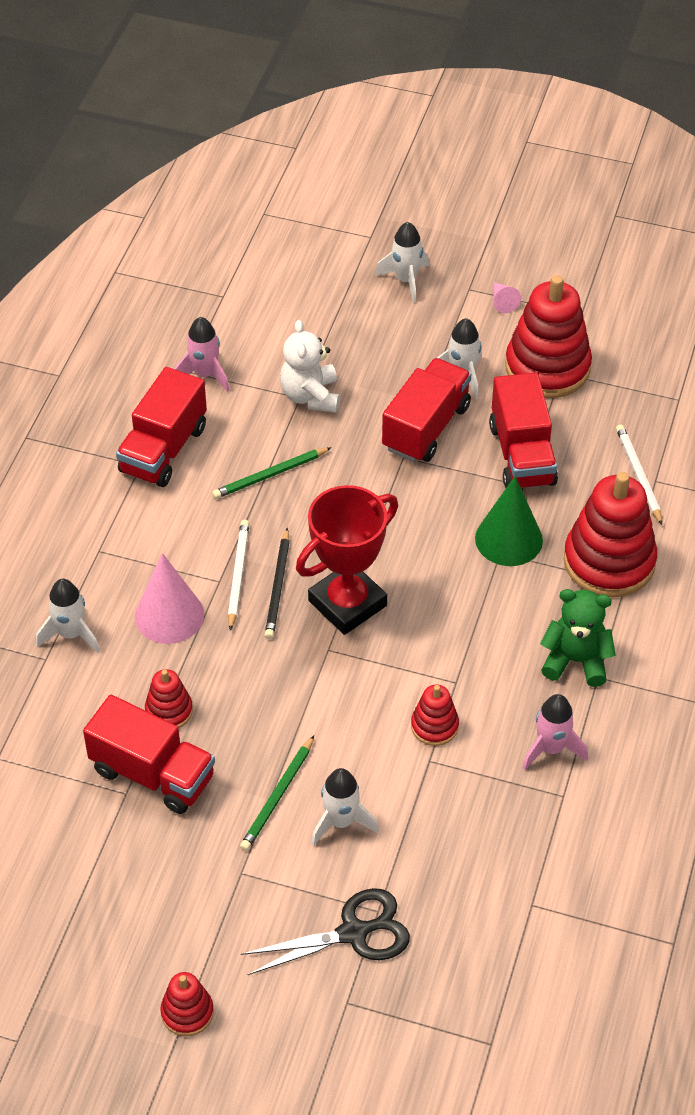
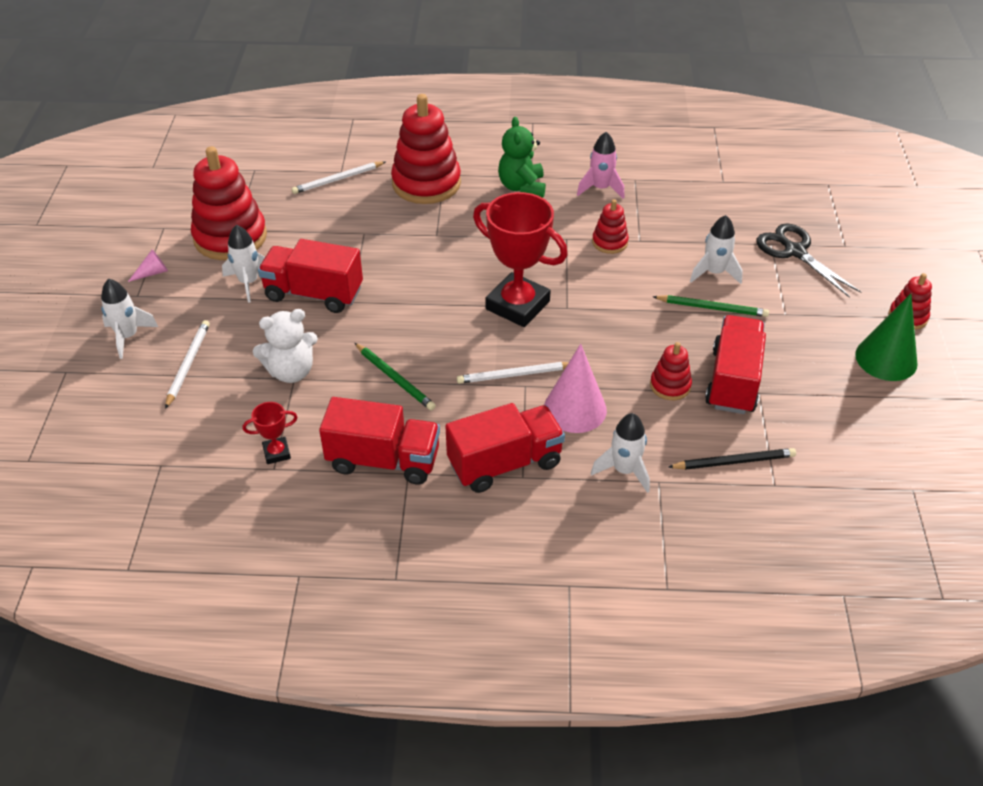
camera: 105 degrees left, 5 degrees down
(205, 374) = (276, 453): pink rocket -> red trophy
(278, 586) = (517, 348): black pencil -> black pencil (734, 461)
(349, 321) = (188, 364): none -> white pencil
(508, 539) = (421, 232): green cone -> green cone (886, 359)
(522, 454) = (331, 237): red truck -> red truck (505, 463)

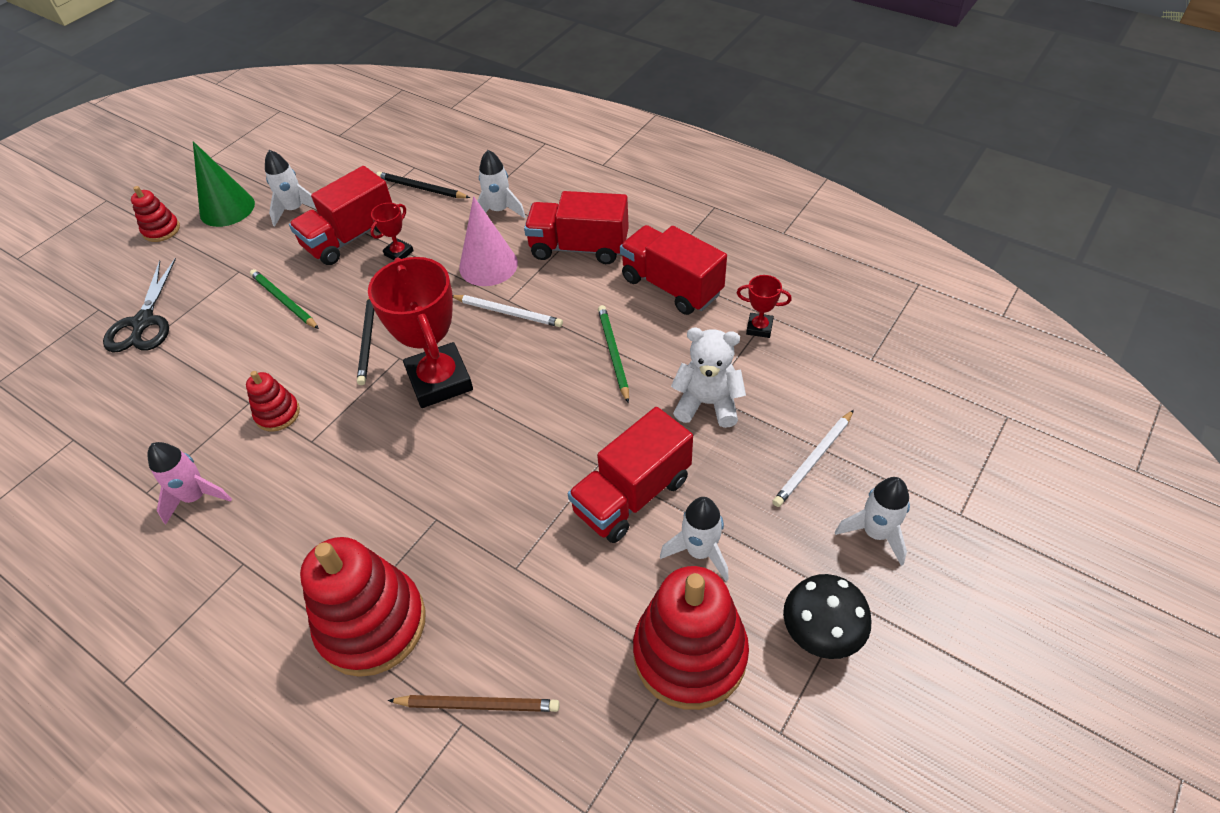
camera: 145 degrees left, 5 degrees up
(152, 273) = (820, 635): pink cone -> black mushroom
(314, 294) = (632, 495): red truck -> red truck turned 90 degrees clockwise
(338, 180) = (478, 704): white pencil -> brown pencil
(522, 187) = (272, 548): green teddy bear -> none
(606, 309) = (368, 339): none -> black pencil
(670, 385) = (399, 253): red stacking toy -> red trophy
(714, 273) = (236, 333): white rocket -> white rocket (295, 210)

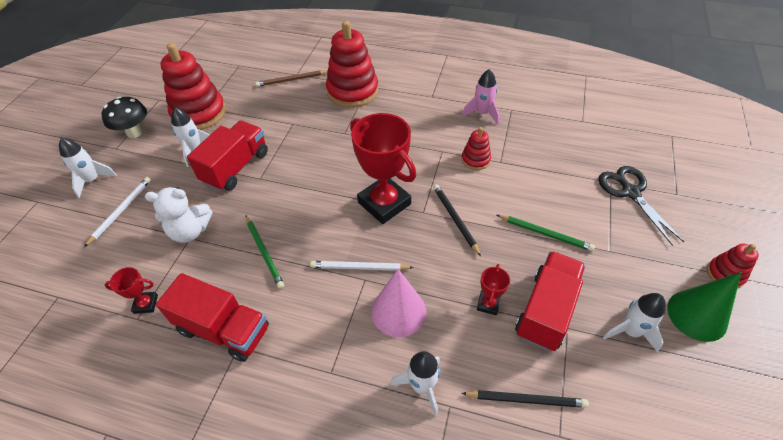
camera: 160 degrees right, 0 degrees up
(579, 248) = (320, 355): red truck -> none

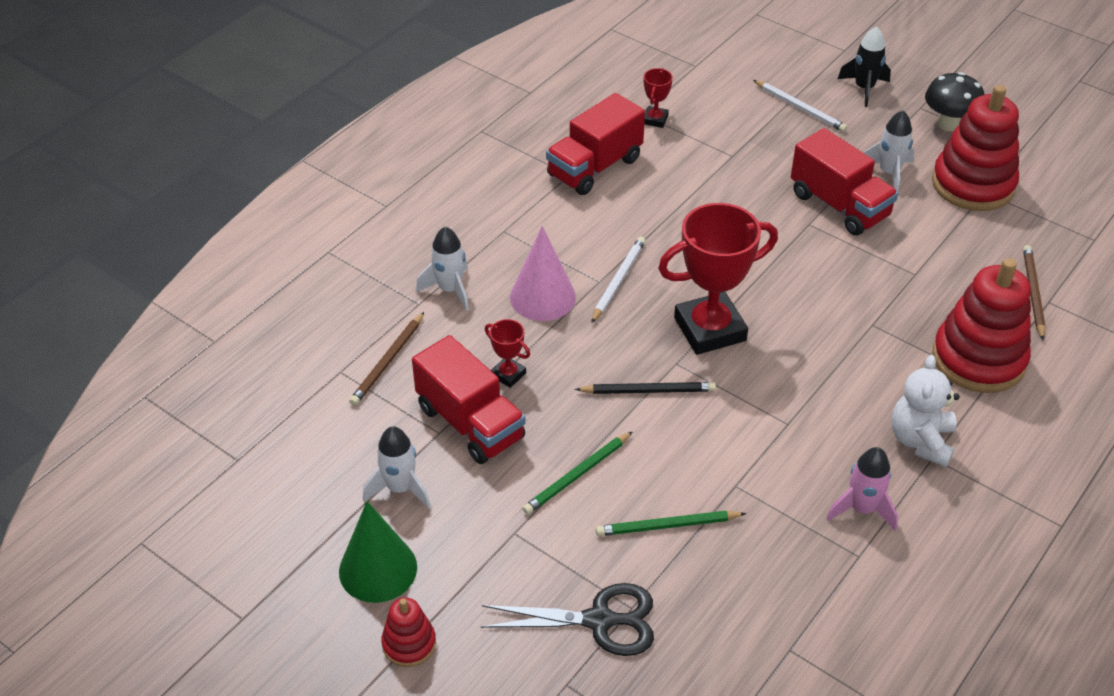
camera: 110 degrees right, 5 degrees down
(92, 180) = (864, 88): white rocket -> black rocket
(190, 231) = (742, 157): white teddy bear -> white teddy bear (920, 441)
(264, 252) = (680, 209): green pencil -> green pencil (667, 526)
(475, 160) = (752, 456): red stacking toy -> none
(526, 399) = (388, 361): black pencil -> brown pencil

